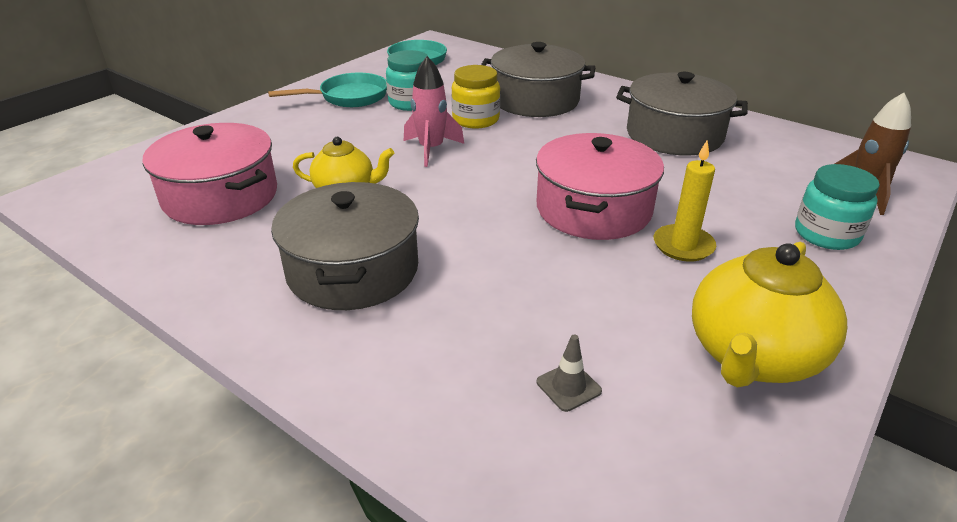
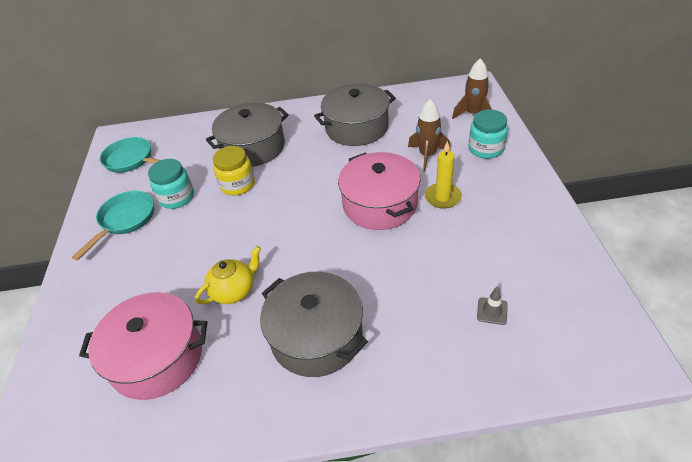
camera: 40 degrees left, 10 degrees up
(431, 149) = (242, 224): pink rocket -> none
(726, 199) = (427, 155): none -> brown rocket
(752, 356) = (532, 237): yellow teapot -> none

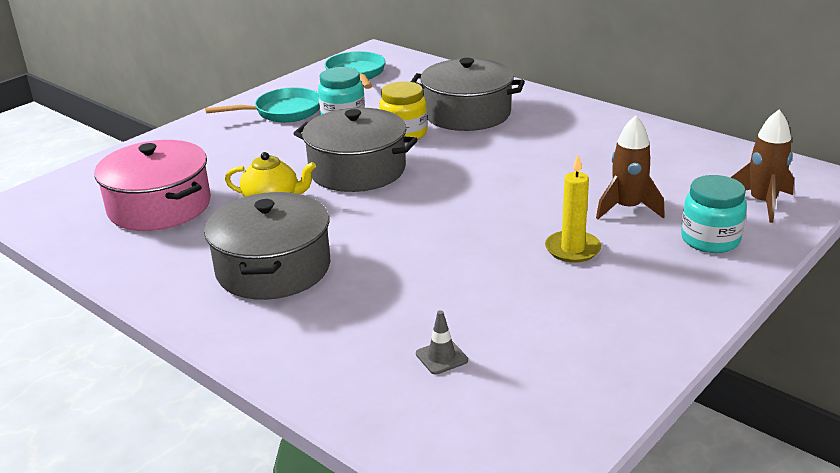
camera: 45 degrees right, 15 degrees down
(356, 127) = (597, 147): grey pot -> grey pot (357, 170)
(380, 204) = (498, 217): pink pot -> none

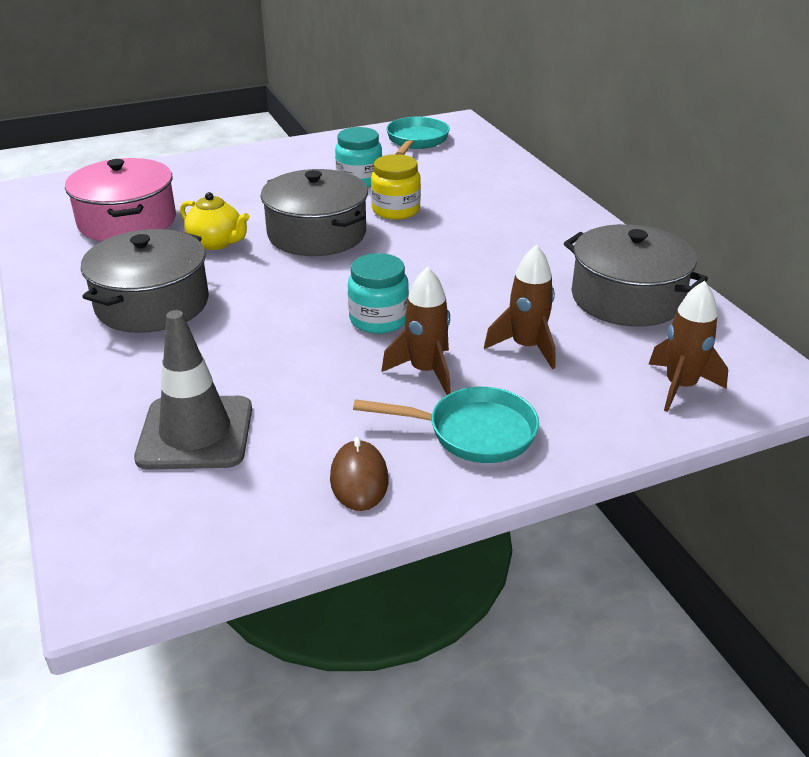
camera: 25 degrees right, 5 degrees up
(283, 112) = (313, 162): turquoise pan -> turquoise pan (473, 432)
(441, 357) = (195, 433): grey traffic cone -> grey traffic cone, size x2.45
(467, 114) = (476, 205): grey pot -> grey pot (627, 298)
(572, 249) = (425, 371): yellow candle -> brown rocket
(614, 344) = (359, 479): none -> brown mouse
(710, 240) = (576, 407): turquoise jar -> turquoise jar (378, 319)

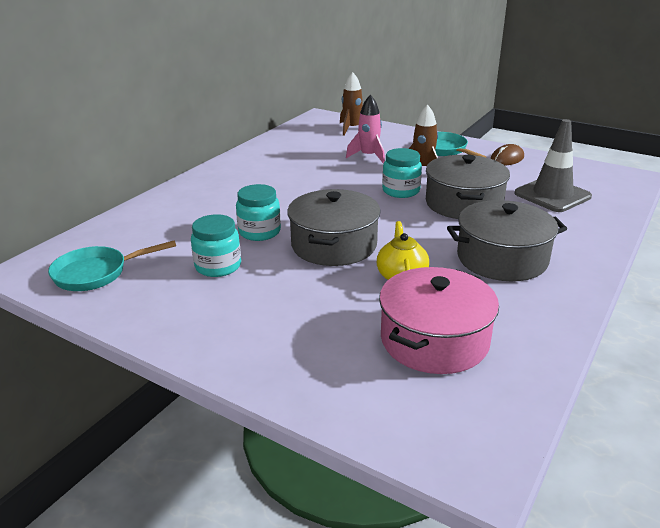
camera: 125 degrees left, 5 degrees down
(395, 210) = (259, 232): yellow jar -> turquoise jar
(526, 347) = (368, 156): brown rocket -> pink rocket
(627, 298) = (291, 148): grey pot -> grey pot (463, 203)

